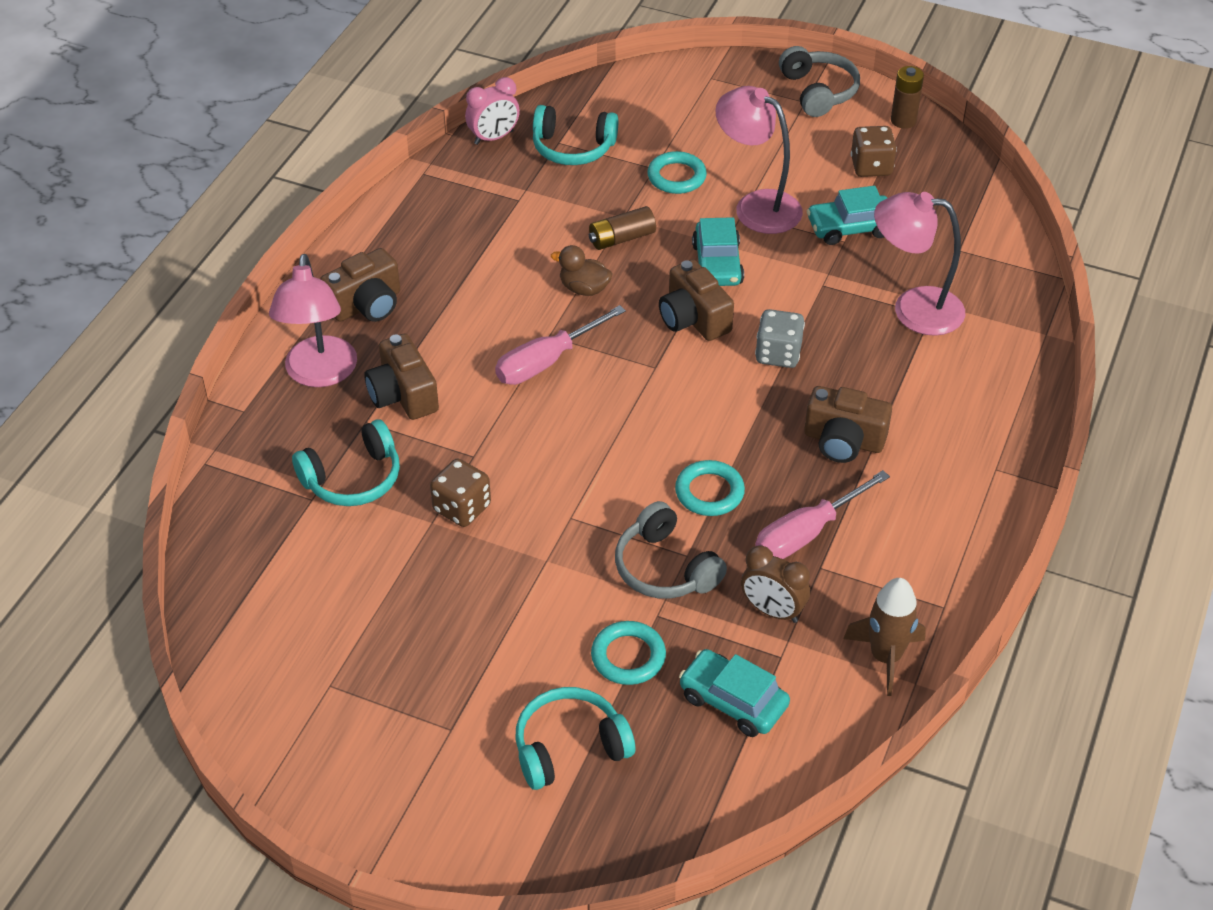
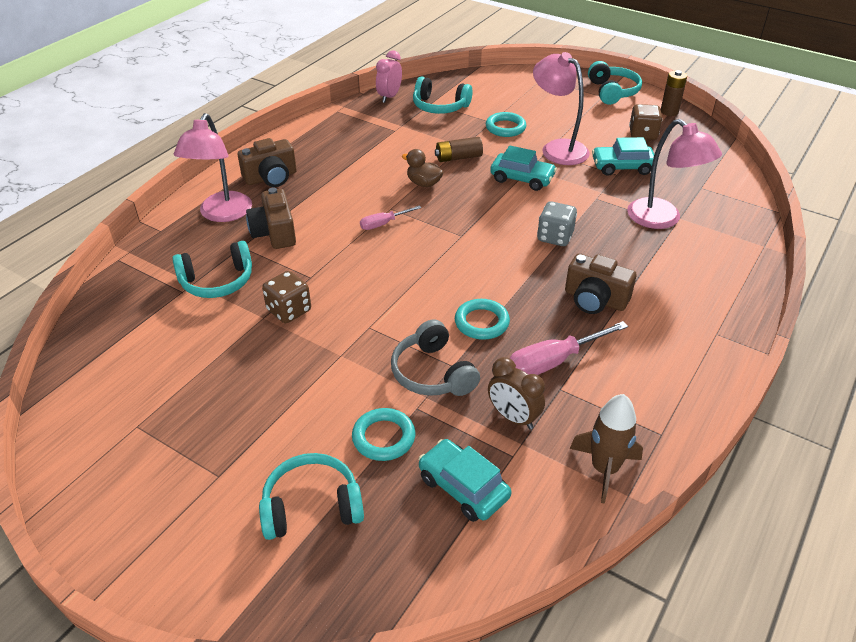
camera: 10 degrees right, 5 degrees down
(493, 137) = (389, 97): pink clock -> pink clock turned 135 degrees clockwise
(546, 362) = (383, 224): pink screwdriver -> pink screwdriver, size x0.59
(693, 318) = (497, 209): brown camera -> none
(717, 264) = (522, 178): turquoise car -> turquoise car turned 75 degrees counterclockwise
(818, 91) = (612, 92): grey headphones -> turquoise headphones
(913, 309) = (662, 219): pink lamp -> pink lamp turned 150 degrees counterclockwise

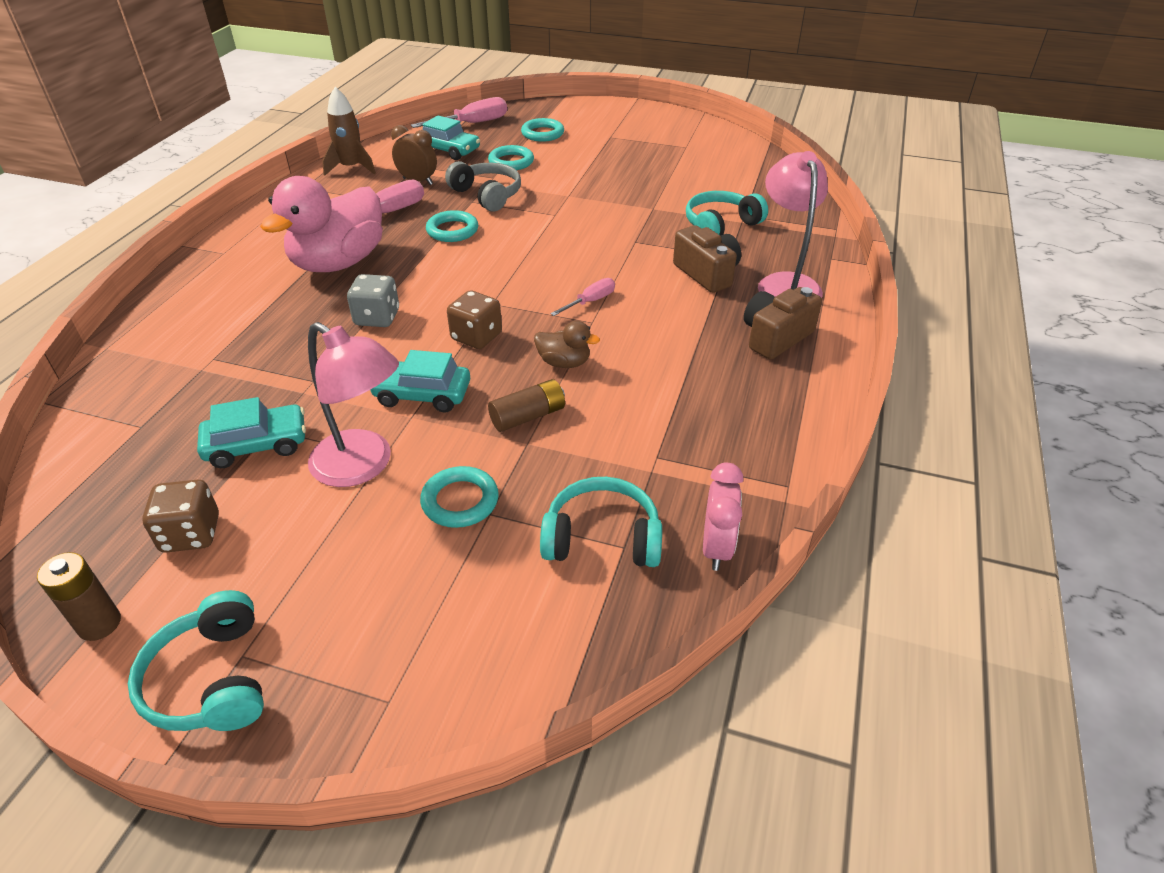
camera: 165 degrees right, 0 degrees up
(289, 310) = (634, 215): brown dice -> brown dice (476, 337)
(312, 507) = (542, 134): turquoise headphones -> turquoise ring
(411, 568) = (472, 124): none -> pink screwdriver
(595, 299) = (339, 263): brown camera -> pink duck
(662, 219) = (227, 362): pink lamp -> none

